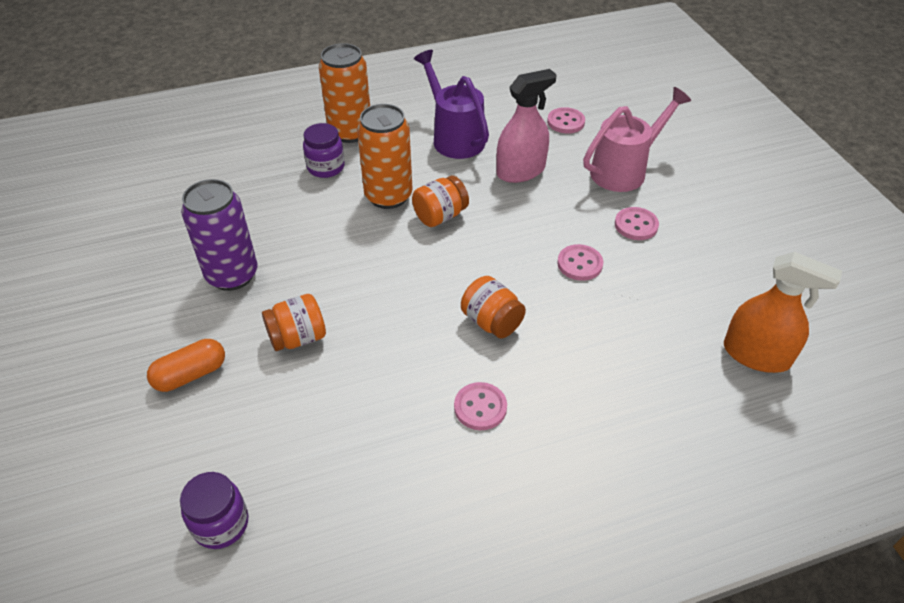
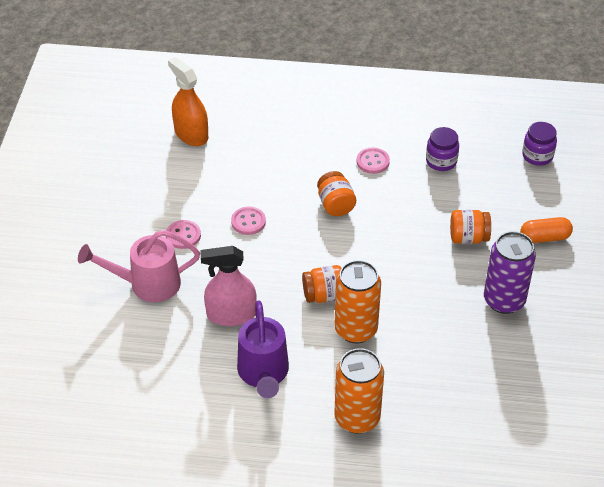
camera: 155 degrees left, 0 degrees up
(326, 167) = (397, 381): purple jar -> purple jar (441, 161)
(565, 122) = (150, 354): pink button -> none

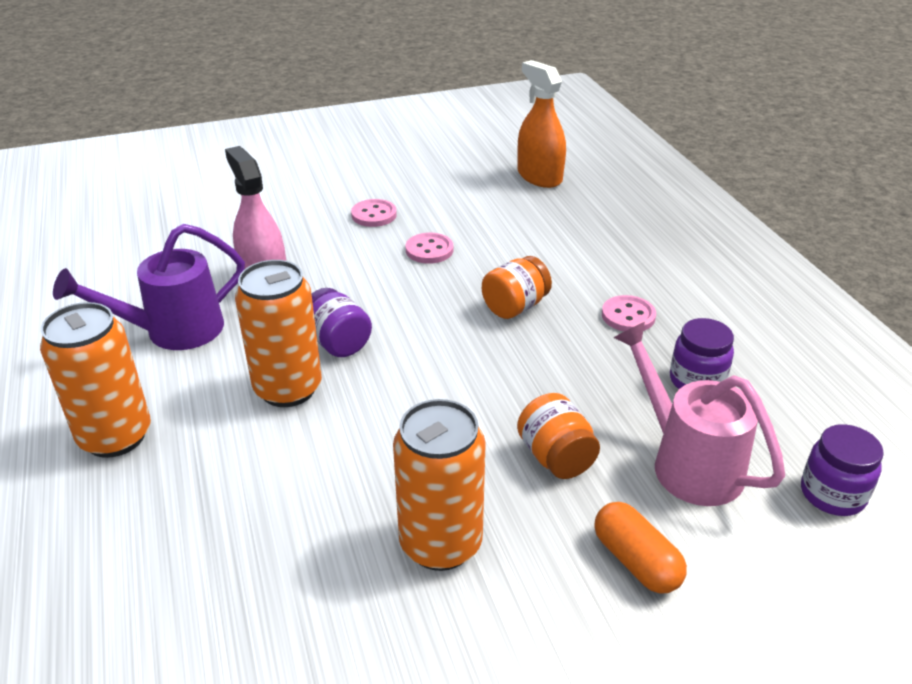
camera: 65 degrees right, 10 degrees down
(147, 284) = (283, 214): pink watering can -> pink watering can (687, 462)
(191, 134) = (539, 176): orange spray bottle -> orange spray bottle turned 60 degrees counterclockwise
(324, 295) = (338, 343): orange jar -> purple jar
(504, 300) = (440, 543): purple can -> orange can

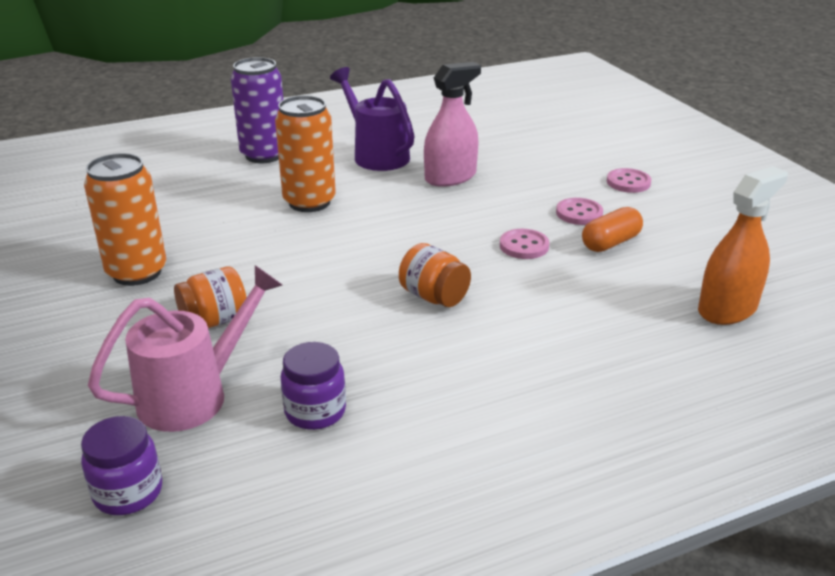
camera: 85 degrees right, 5 degrees down
(115, 436) = (264, 155): orange can -> purple can
(338, 343) = (367, 215): purple jar -> none
(628, 316) = (429, 369): pink button -> pink button (628, 182)
(636, 561) = (89, 359): orange capsule -> orange capsule (610, 243)

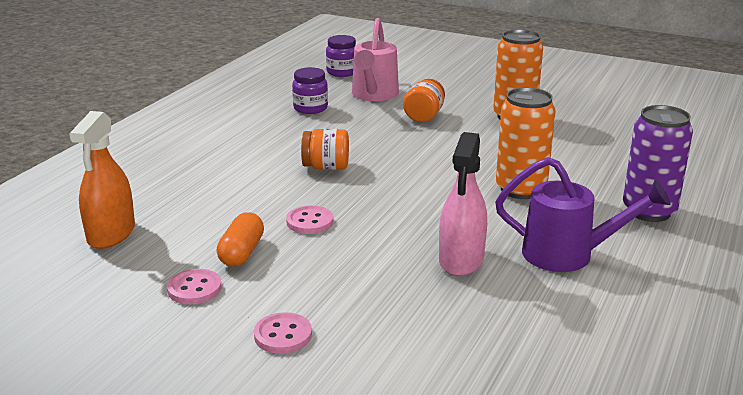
camera: 140 degrees right, 5 degrees down
(579, 213) = (297, 271): pink button -> pink button (194, 289)

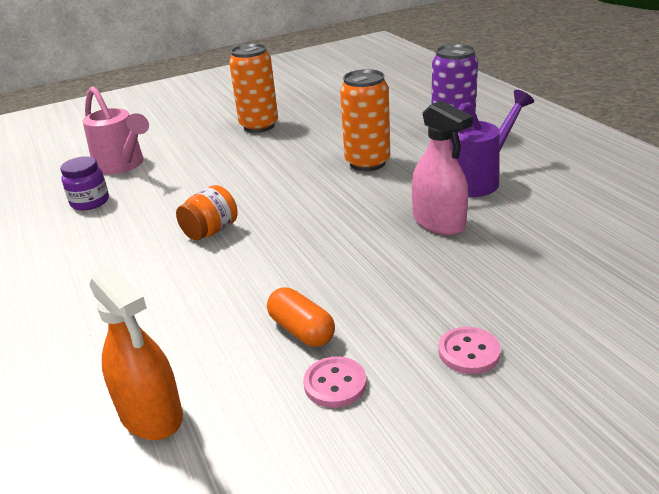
camera: 50 degrees left, 5 degrees up
(309, 222) = (294, 272): pink button -> none
(342, 72) = (52, 164): purple jar -> none
(424, 116) = (197, 158): orange jar -> none

